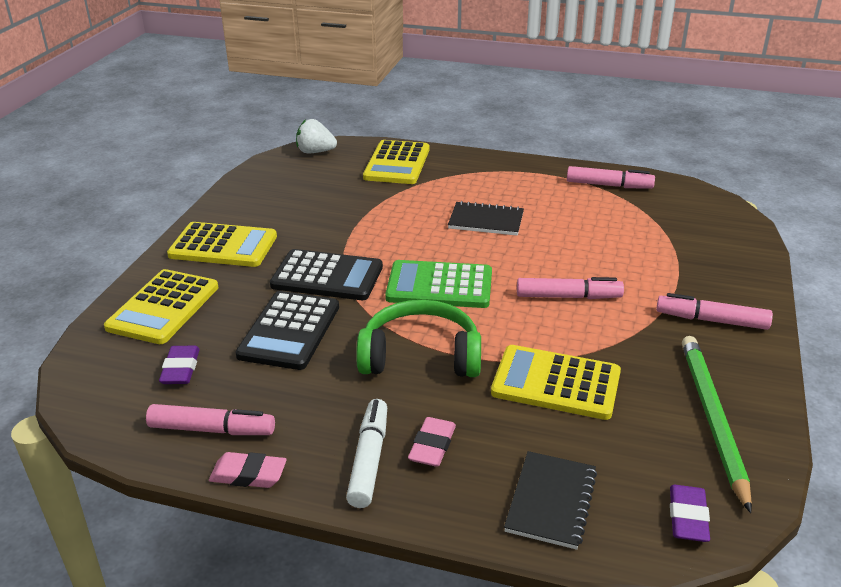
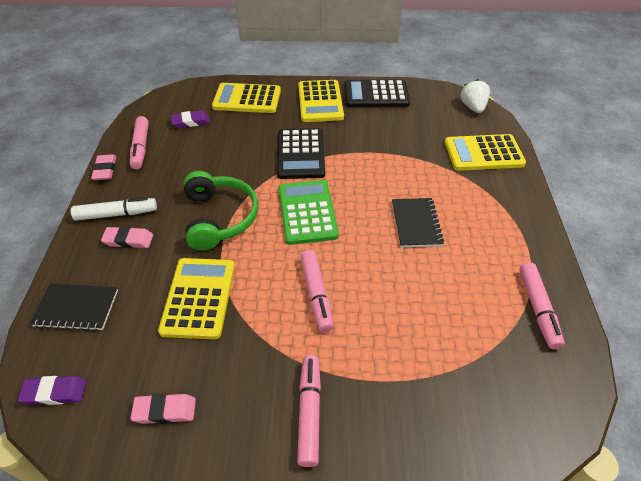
camera: 75 degrees right, 15 degrees up
(289, 331) = (235, 152): black calculator -> black calculator (376, 94)
(712, 418) = (165, 410): green pencil -> pink eraser

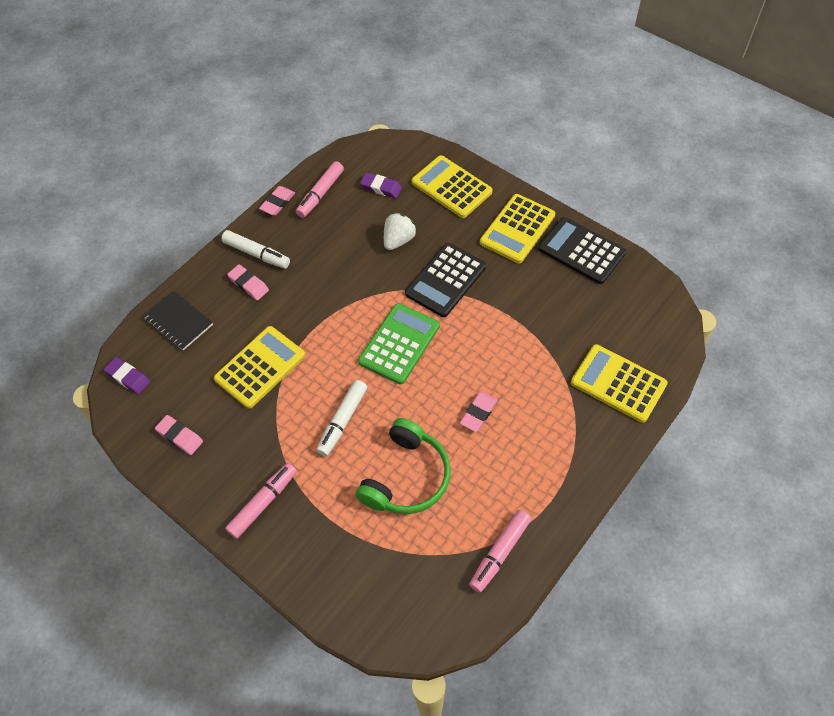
camera: 40 degrees right, 10 degrees up
(219, 218) = (327, 305): green headphones -> green headphones (406, 477)
(316, 294) = (342, 421): pink marker -> white marker
(416, 224) = (478, 413): black notebook -> pink eraser
(473, 107) = (667, 325): white strawberry -> white strawberry (398, 240)

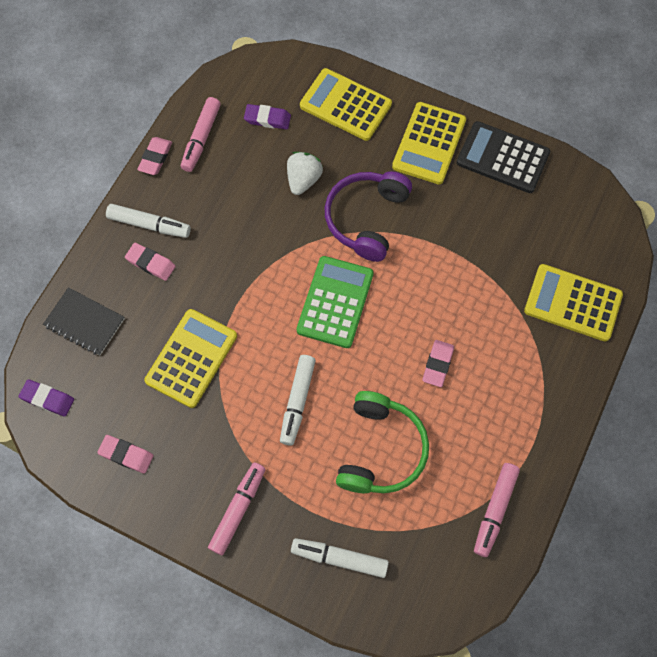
camera: 15 degrees left, 10 degrees up
(343, 565) = (339, 558): none -> white marker
(445, 280) = (366, 218): black calculator -> purple headphones

